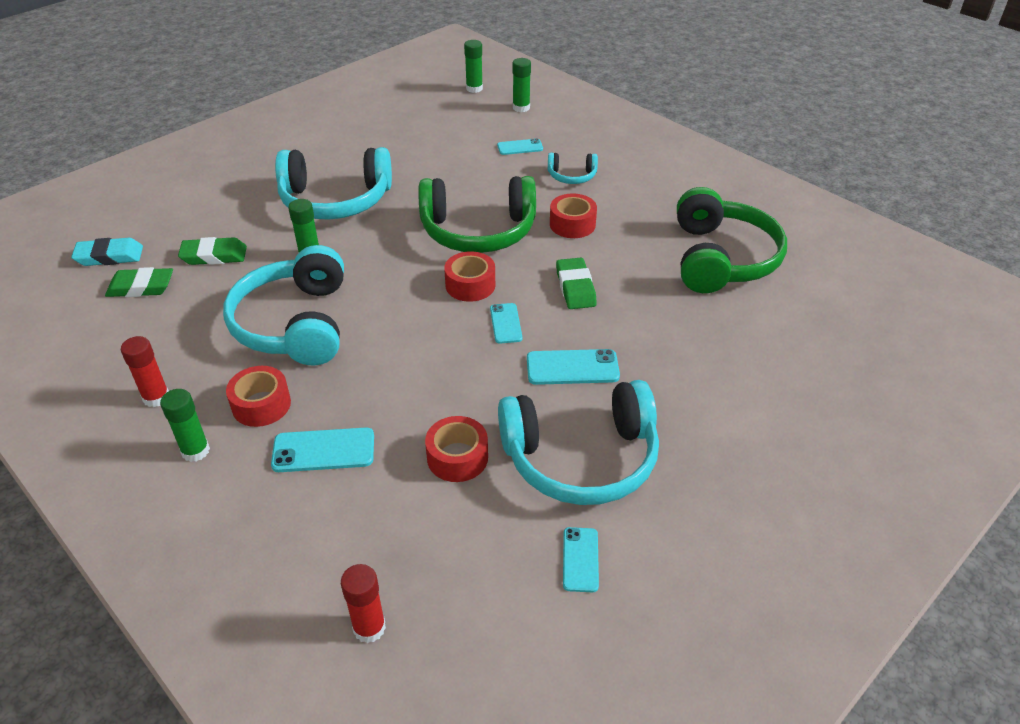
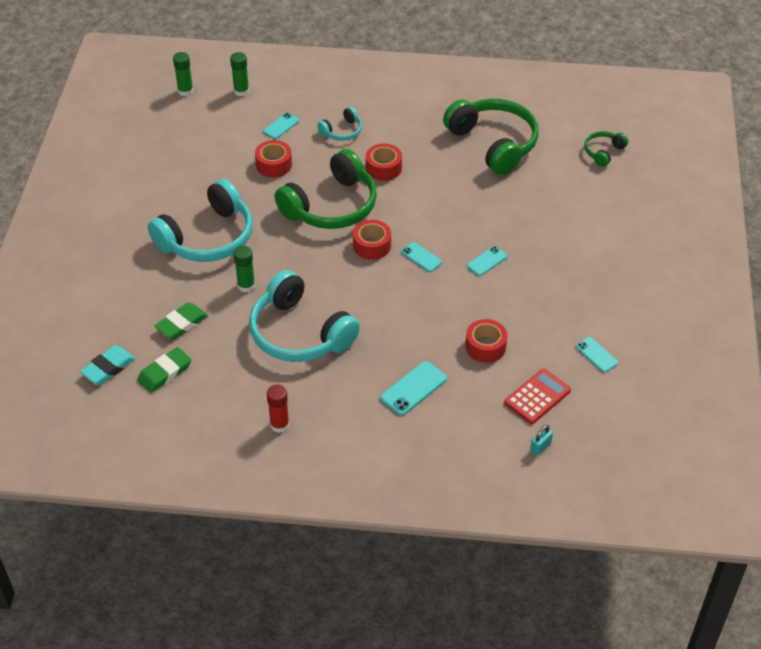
camera: 40 degrees left, 5 degrees up
(195, 451) = (345, 434): green glue stick -> none
(261, 405) = (346, 389): red tape -> red tape (274, 164)
(369, 628) = (540, 447): red glue stick -> turquoise padlock
(444, 559) = (537, 397): none -> red calculator
(572, 368) = (487, 261): turquoise phone -> turquoise phone, size x0.65
(575, 287) = (434, 211): green eraser -> none
(581, 458) = (545, 307): turquoise headphones -> none
(853, 331) = (603, 152): none -> green headphones

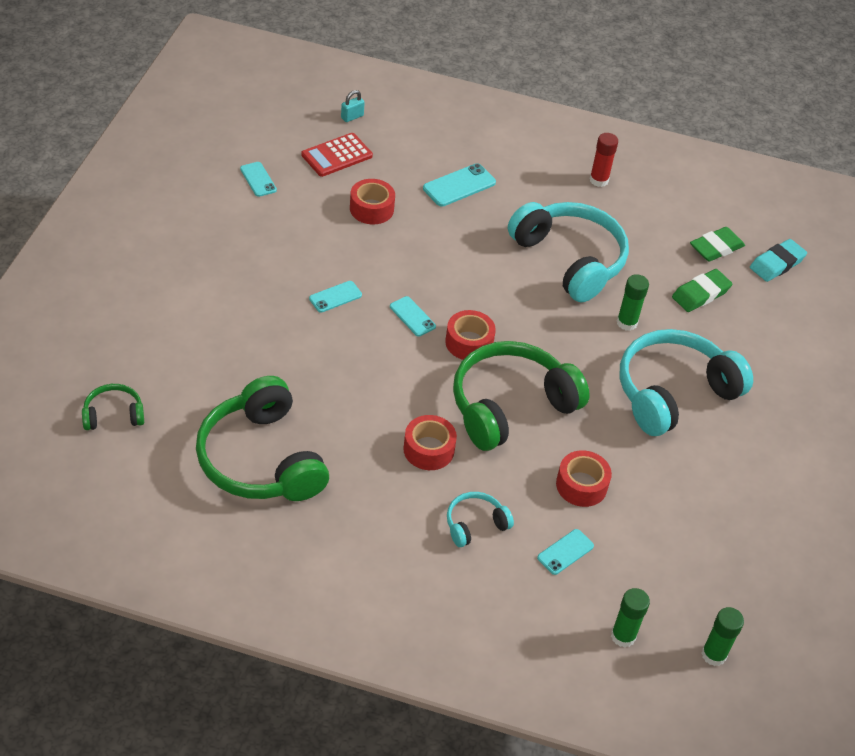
camera: 175 degrees left, 0 degrees up
(603, 152) = (113, 414): green headphones -> green headphones turned 150 degrees counterclockwise

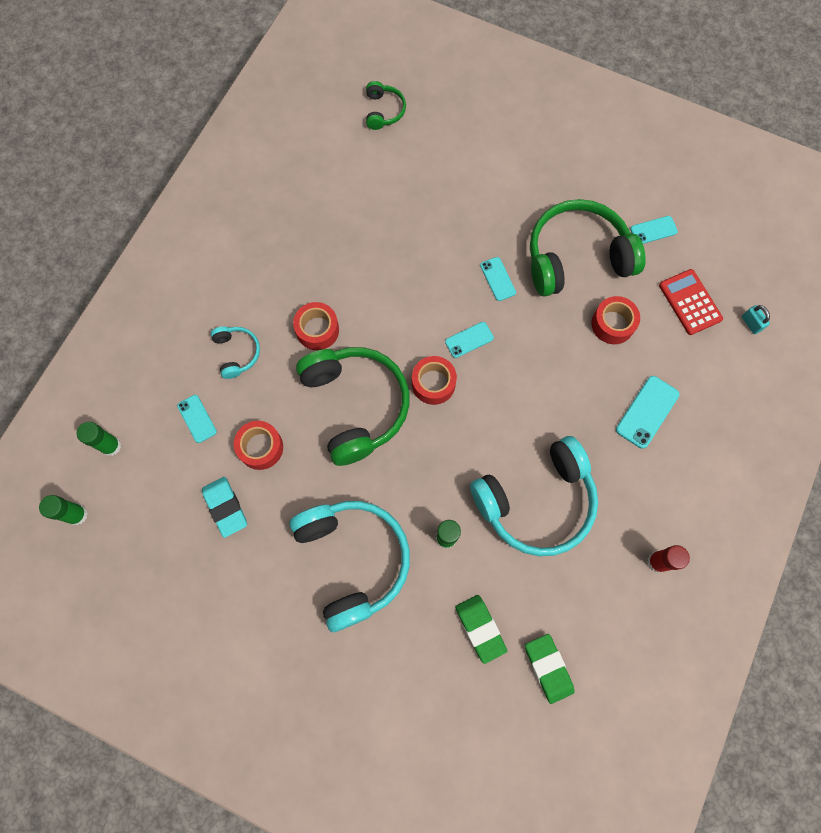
camera: 105 degrees right, 25 degrees up
(260, 459) = (326, 206): green headphones -> green headphones (576, 257)
(459, 185) = (647, 412): turquoise phone -> turquoise phone turned 60 degrees clockwise
(777, 264) = (521, 733): turquoise eraser -> turquoise eraser (225, 507)

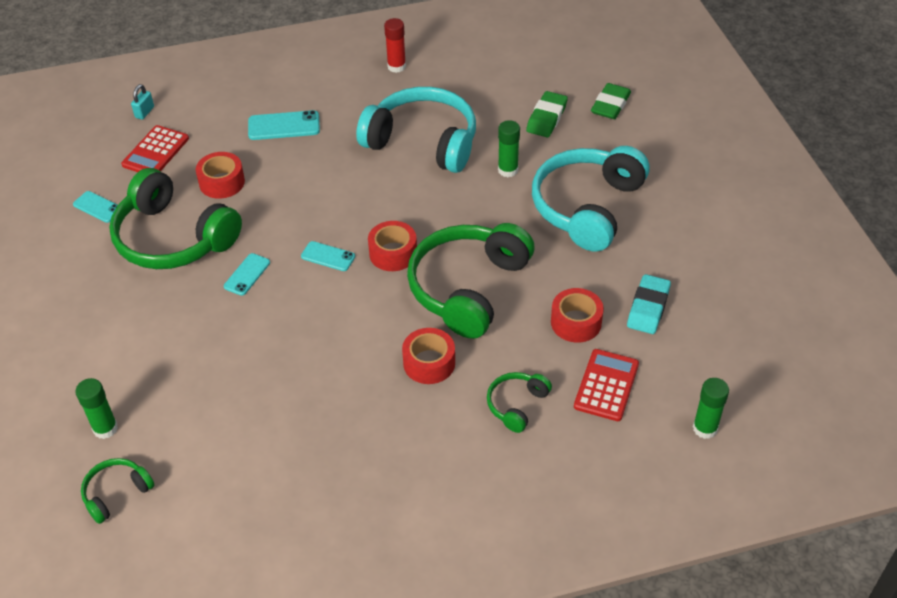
camera: 130 degrees left, 25 degrees down
(77, 515) = (782, 401): green glue stick -> green glue stick (105, 428)
(197, 418) = (606, 385): turquoise phone -> red calculator
(237, 353) = (516, 405): turquoise headphones -> green headphones
(548, 668) = (530, 76): green eraser -> green eraser (610, 105)

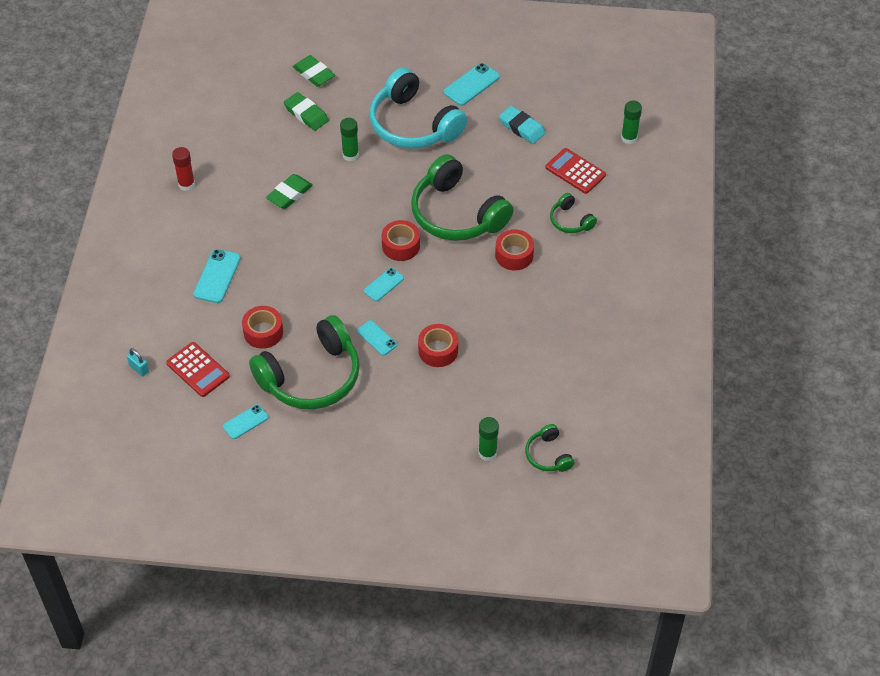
camera: 70 degrees left, 5 degrees up
(423, 142) = (289, 194): turquoise headphones -> green eraser
(576, 322) = (516, 168): red tape -> red tape (438, 350)
(687, 239) = (471, 85): none -> turquoise phone

